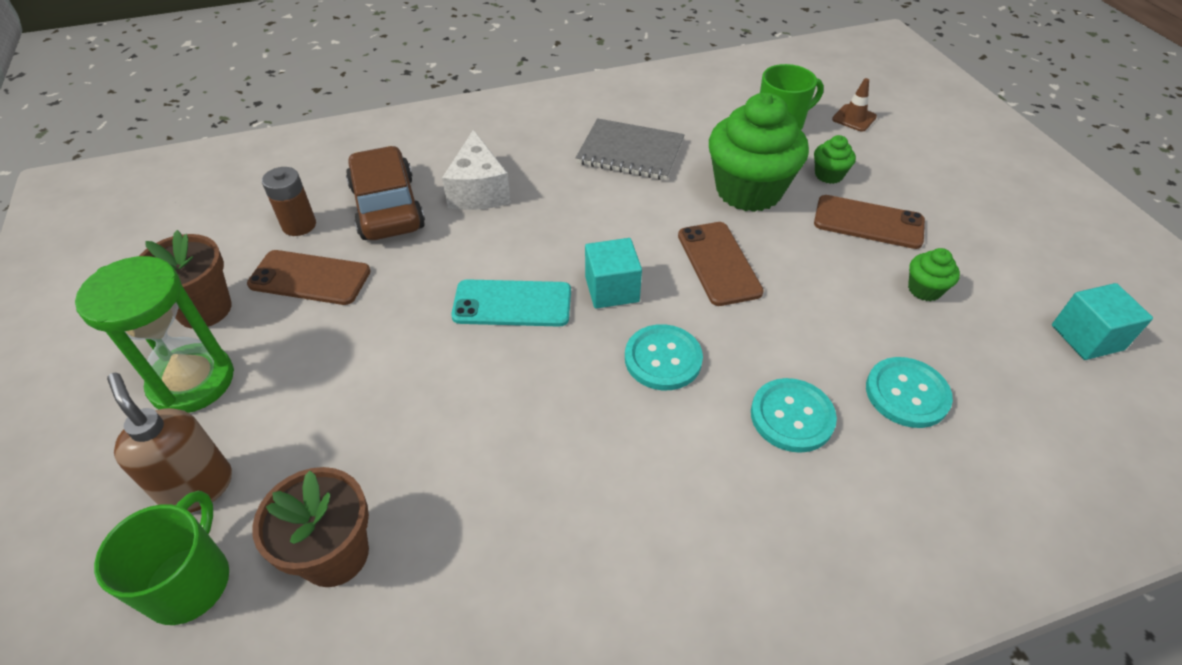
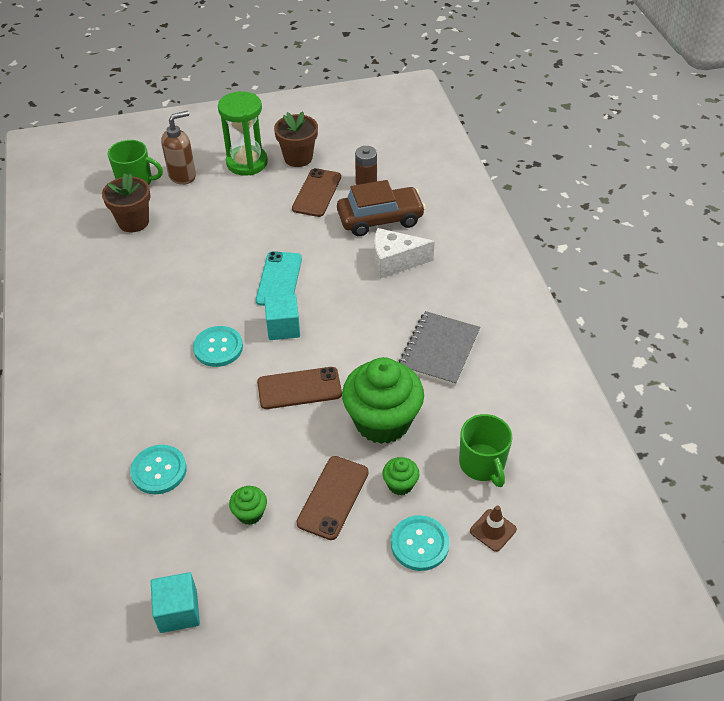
camera: 95 degrees right, 0 degrees up
(792, 416) = (158, 404): turquoise button -> turquoise button (419, 544)

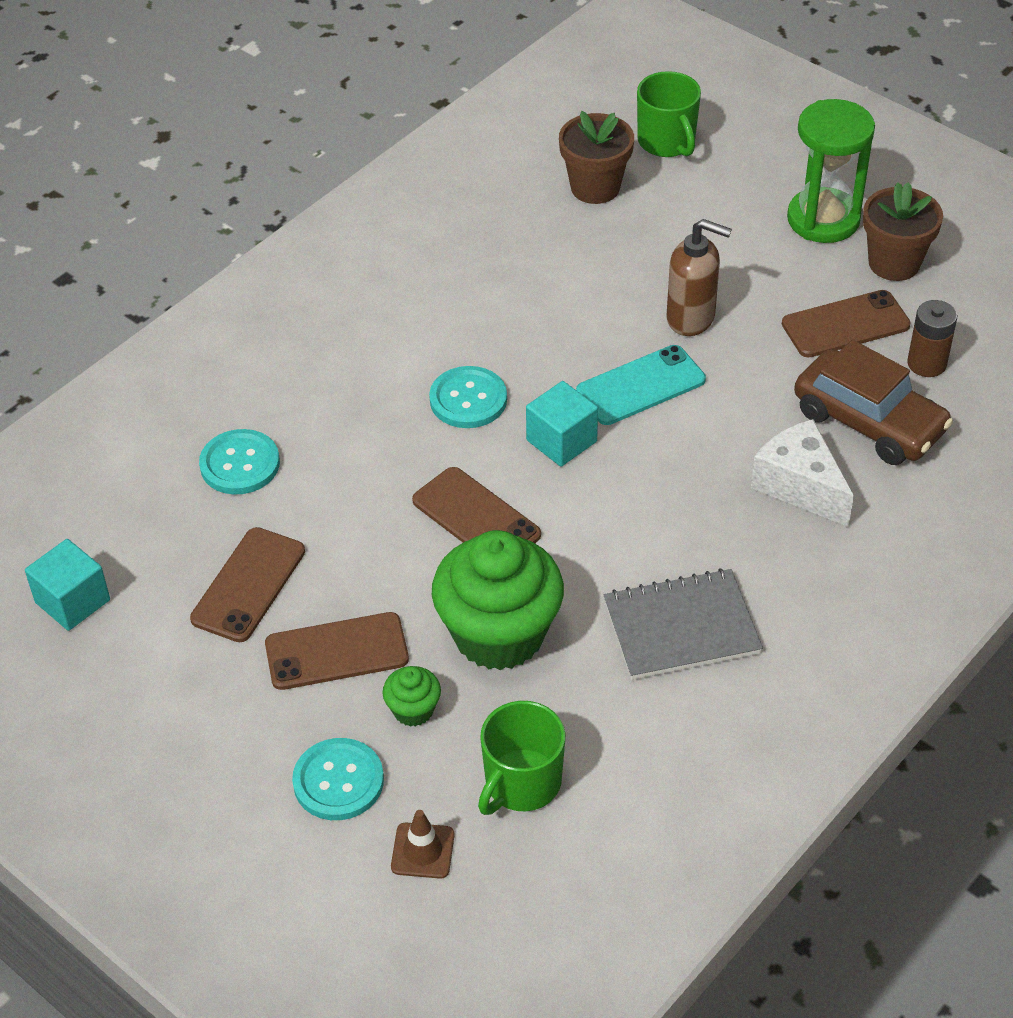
camera: 55 degrees right, 0 degrees up
(182, 175) = (727, 176): brown soap dispenser -> brown soap dispenser (691, 318)
(250, 513) = (248, 585): green cupcake -> brown phone

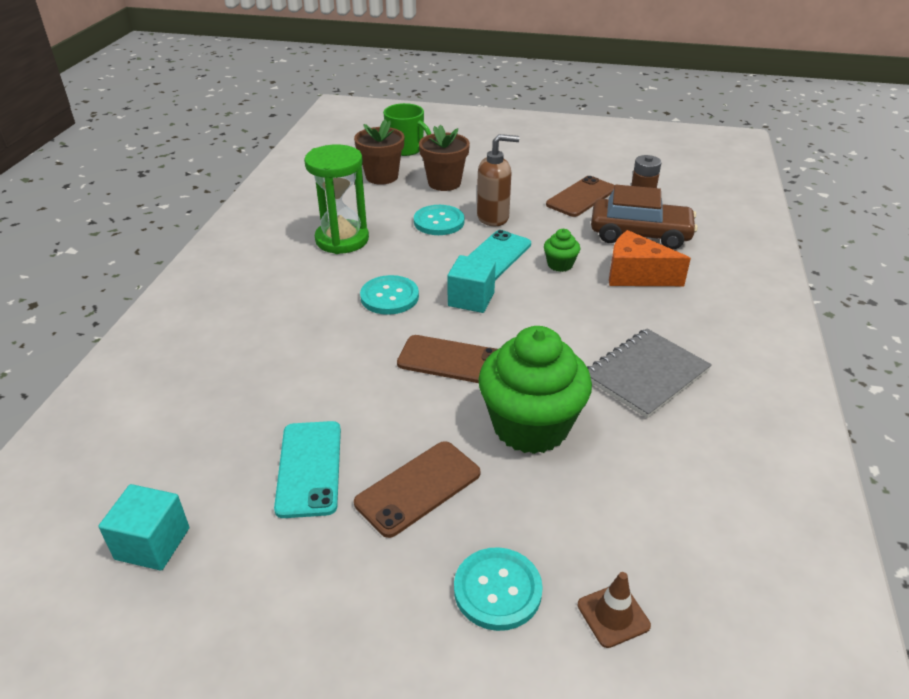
camera: 30 degrees left, 10 degrees down
(240, 464) = (245, 388): turquoise button -> turquoise button (439, 222)
(248, 585) = (309, 468): brown phone -> turquoise phone
(413, 710) = (512, 505): green cupcake -> green cupcake (560, 265)
(521, 783) = (639, 523): green mug -> none
(800, 486) = (636, 275): white cheese -> orange cheese
(823, 219) = (523, 158): green hourglass -> green hourglass (342, 240)
(894, 263) = (578, 166): brown flower pot -> brown flower pot (444, 183)

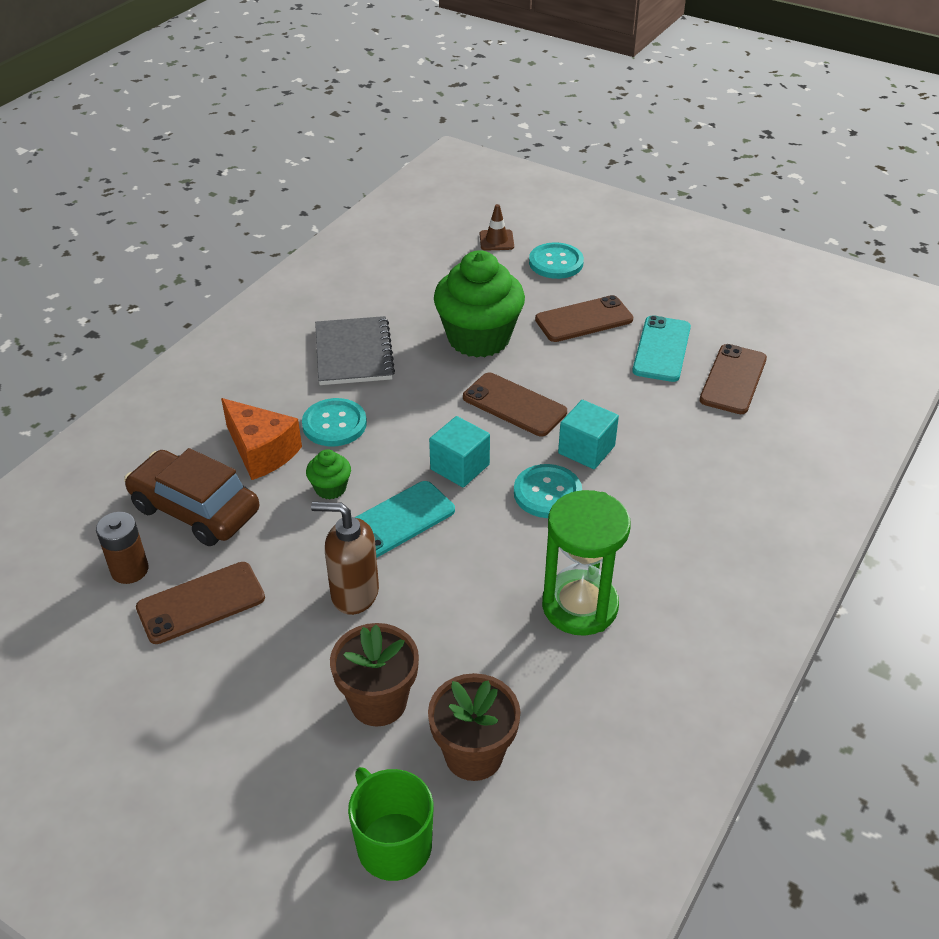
camera: 160 degrees left, 5 degrees up
(152, 543) = (775, 329): turquoise cube -> turquoise cube (586, 450)
(220, 447) = (733, 379): none -> brown phone
(439, 222) = (433, 606): turquoise button -> turquoise button (334, 424)
(645, 374) = (354, 353): grey notebook -> grey notebook turned 75 degrees counterclockwise

